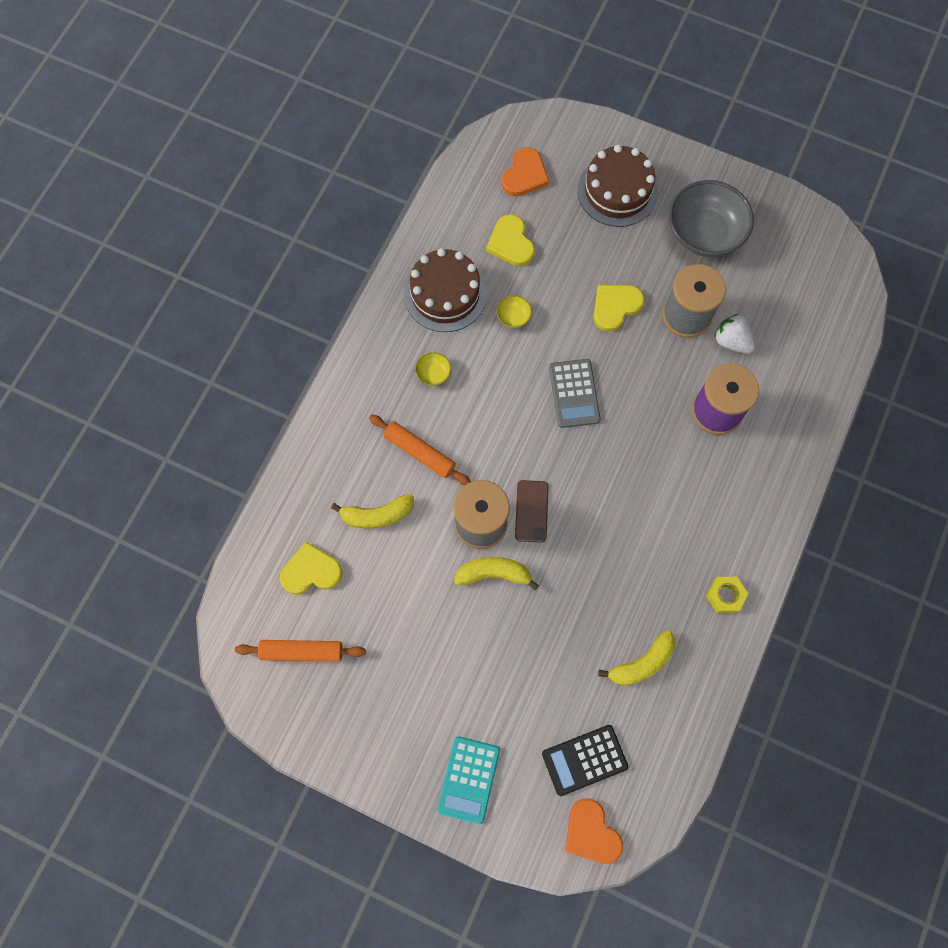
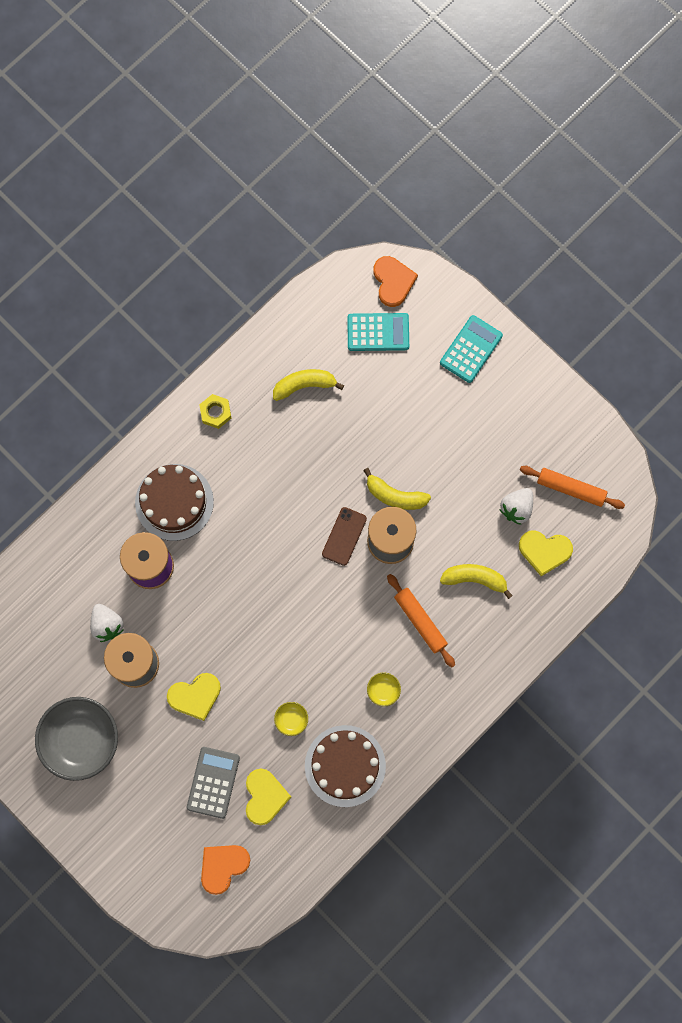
camera: 160 degrees left, 5 degrees up
(356, 607) = (516, 508): none -> white strawberry
(574, 393) = (266, 627): grey calculator -> grey calculator (213, 782)
(584, 760) = (378, 332): black calculator -> turquoise calculator
(617, 191) = (142, 815): brown cake -> brown cake (174, 502)

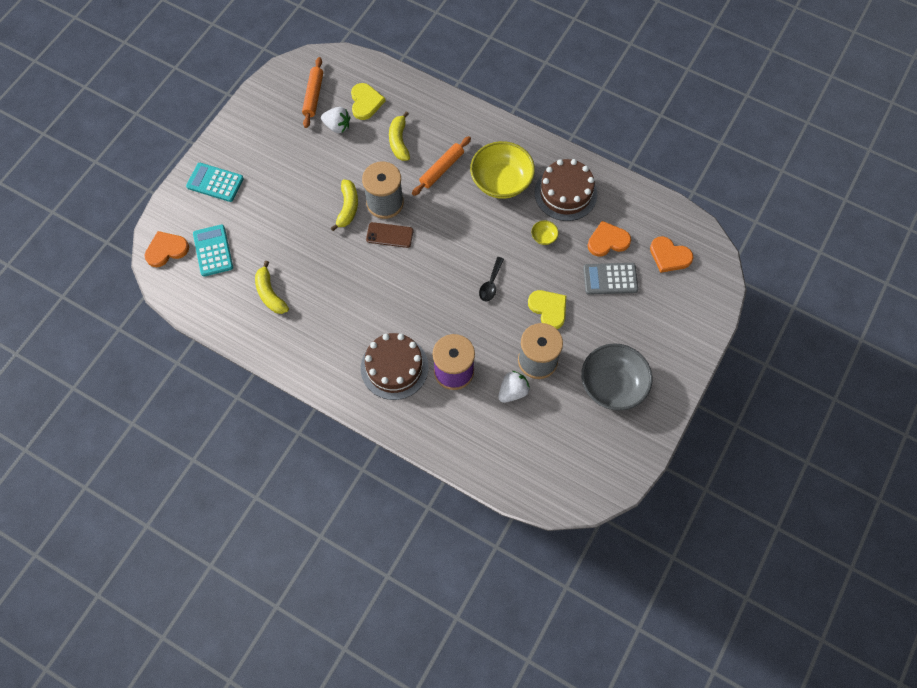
camera: 105 degrees left, 10 degrees down
(215, 412) = (309, 355): yellow nut -> none
(246, 638) = (491, 284): none -> black spoon
(264, 797) = (607, 241): yellow heart -> orange heart
(383, 690) = (501, 181): yellow bowl -> yellow bowl, size x2.41

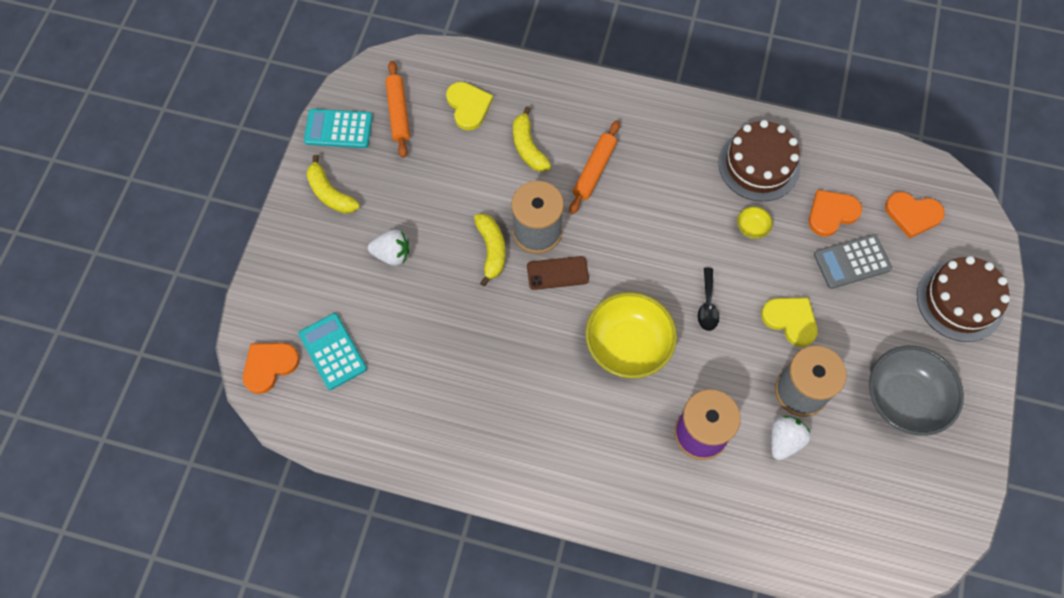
camera: 15 degrees left, 0 degrees up
(215, 182) = (306, 258): turquoise calculator -> turquoise calculator (338, 129)
(270, 294) = (428, 391): yellow banana -> yellow banana (330, 193)
(337, 126) = (442, 146): white strawberry -> white strawberry (392, 254)
(394, 367) = (623, 449): brown cake -> brown cake (960, 301)
(501, 181) = (674, 168): yellow bowl -> yellow bowl (628, 345)

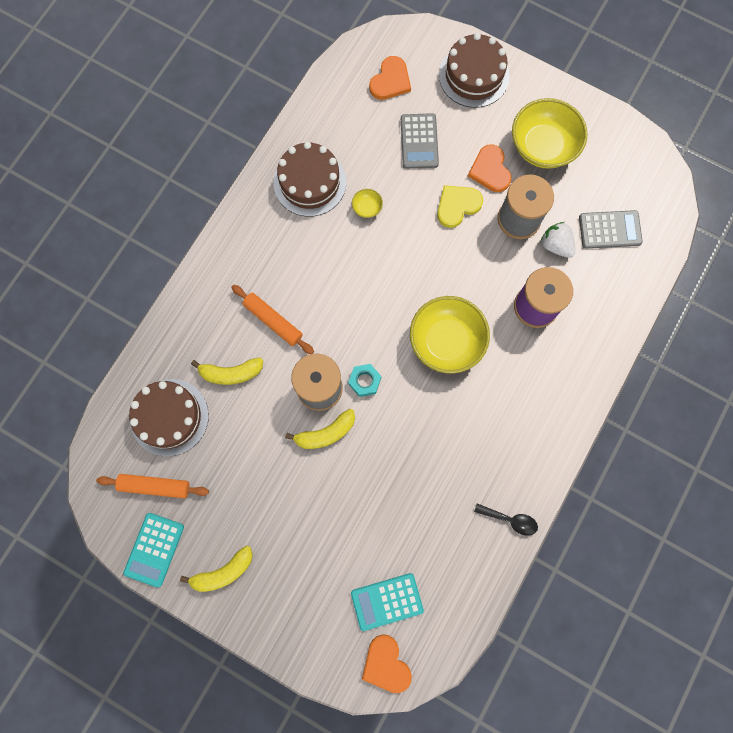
camera: 75 degrees left, 10 degrees up
(392, 254) = (305, 525): white strawberry -> none
(468, 106) = (169, 417): yellow heart -> brown cake
(491, 250) = (326, 433): yellow banana -> yellow banana turned 150 degrees clockwise
(557, 273) = (364, 381): brown phone -> turquoise nut
(707, 305) = (427, 266): black spoon -> black spoon (510, 520)
(827, 501) = (609, 230): none -> grey calculator
(831, 213) = (372, 141): orange heart -> orange heart (490, 170)
(904, 399) = (543, 146): grey bowl -> yellow bowl

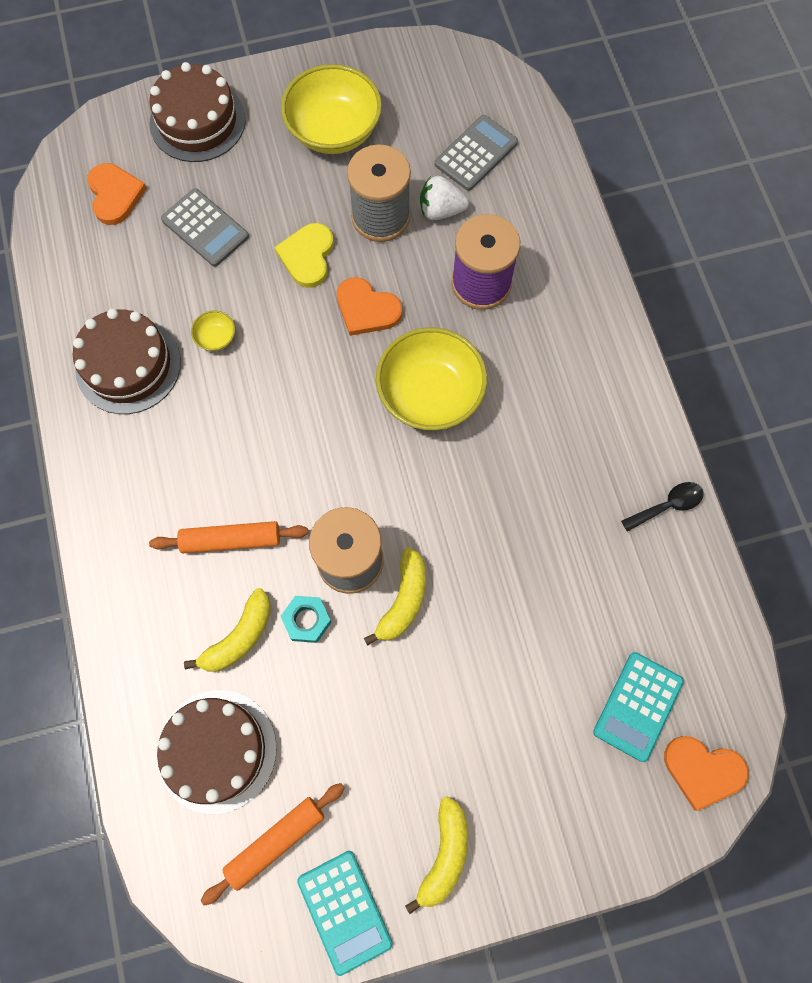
camera: 45 degrees left, 5 degrees down
(364, 381) = (389, 509): turquoise nut -> turquoise nut (307, 620)
(490, 170) = (305, 195): orange heart -> orange heart (367, 309)

